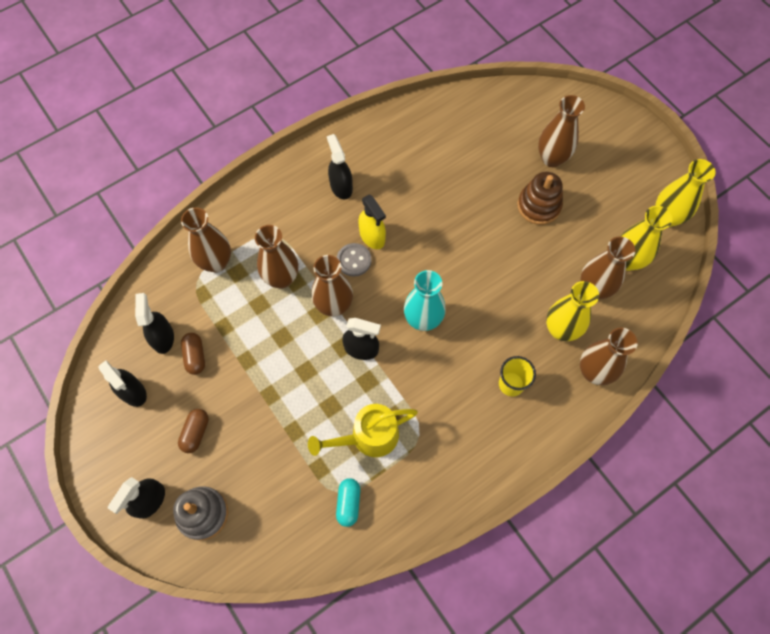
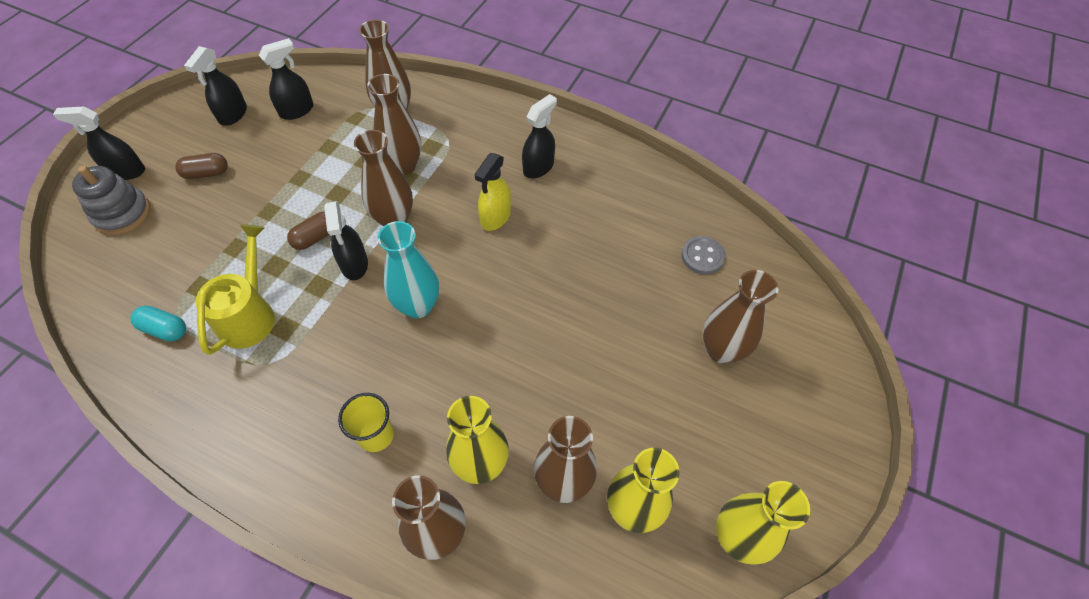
camera: 60 degrees right, 10 degrees down
(195, 356) = (287, 140): brown capsule -> brown capsule (315, 237)
(348, 503) = (165, 329): turquoise capsule -> turquoise capsule turned 45 degrees clockwise
(354, 260) = (457, 214): grey button -> grey button (702, 256)
(367, 437) = (250, 314): yellow watering can -> yellow watering can turned 60 degrees clockwise
(539, 206) = (643, 363): brown stacking toy -> none

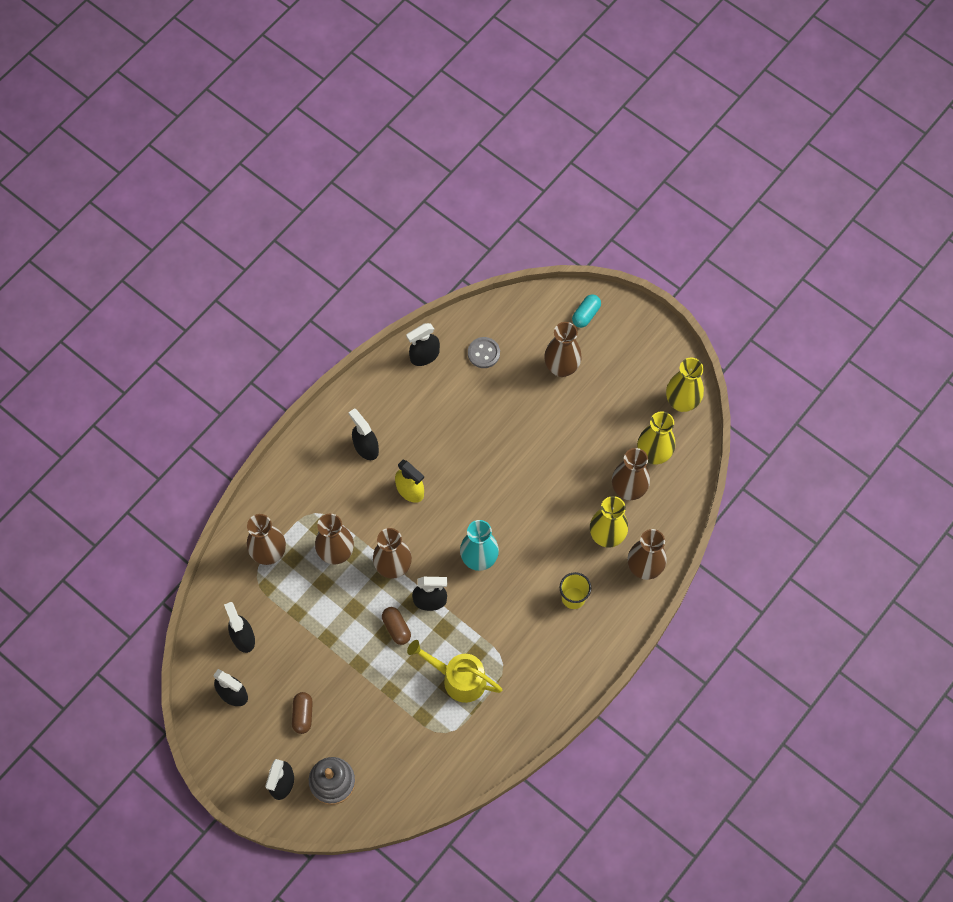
camera: 75 degrees left, 10 degrees up
(165, 329) = (457, 739): turquoise capsule -> turquoise capsule (586, 314)
(673, 198) = (424, 356): none -> black spray bottle

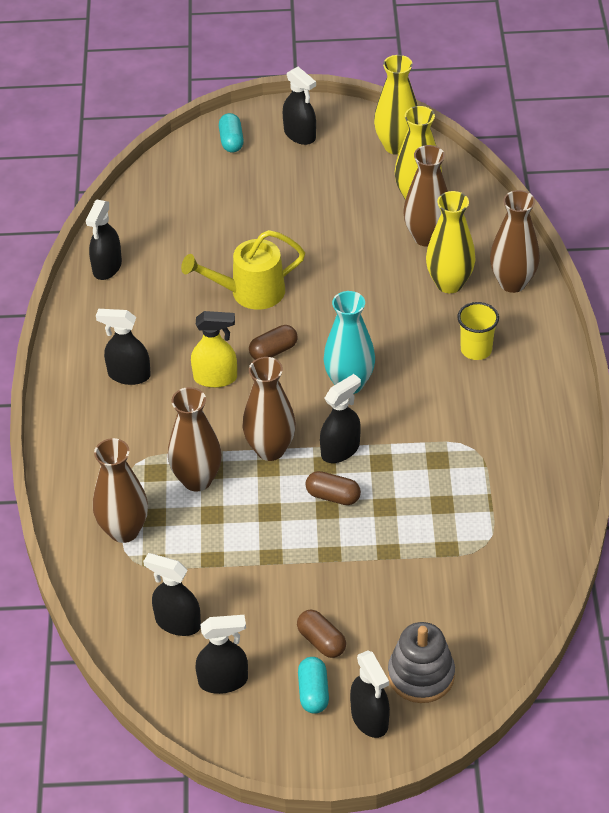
camera: 40 degrees left, 20 degrees down
(270, 742) = (313, 692): none -> turquoise capsule
(458, 678) = (443, 491): yellow watering can -> yellow watering can (249, 292)
(459, 499) = (273, 351): none -> brown capsule
(483, 353) = (165, 228): grey button -> none
(561, 367) = (254, 192): brown vase -> none
(631, 344) = (300, 135): none -> black spray bottle

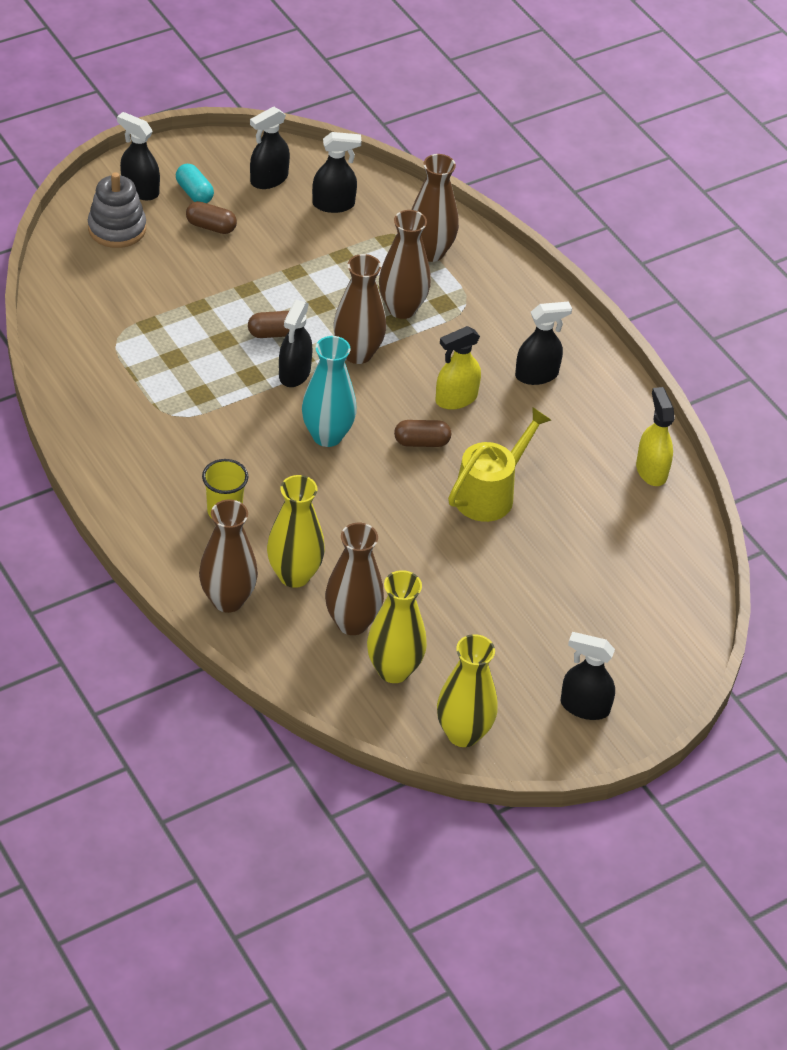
camera: 145 degrees right, 0 degrees up
(107, 267) = (651, 470): black spray bottle -> yellow spray bottle
(231, 141) = (654, 668): turquoise capsule -> none
(273, 351) = (421, 442): brown capsule -> brown capsule turned 60 degrees clockwise

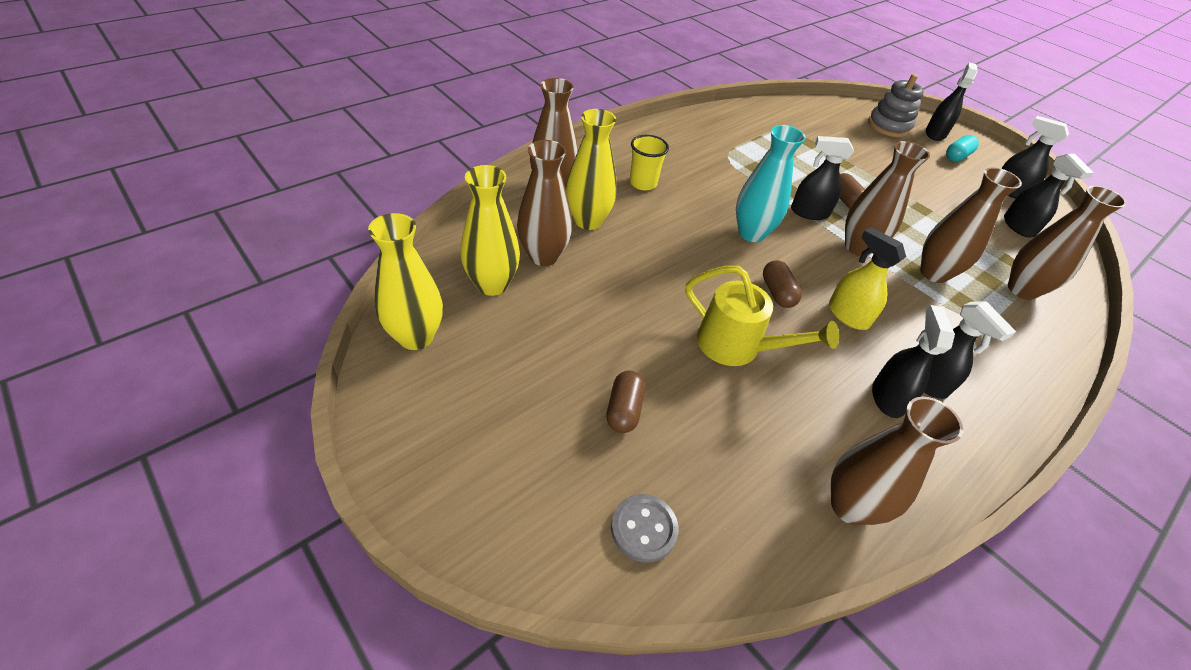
camera: 80 degrees right, 0 degrees up
(211, 227) = (930, 165): brown capsule -> brown capsule (624, 410)
(584, 707) = (456, 443): black spray bottle -> black spray bottle (887, 397)
(651, 470) = (850, 506): yellow spray bottle -> brown vase
(663, 597) = (644, 529): none -> grey button

